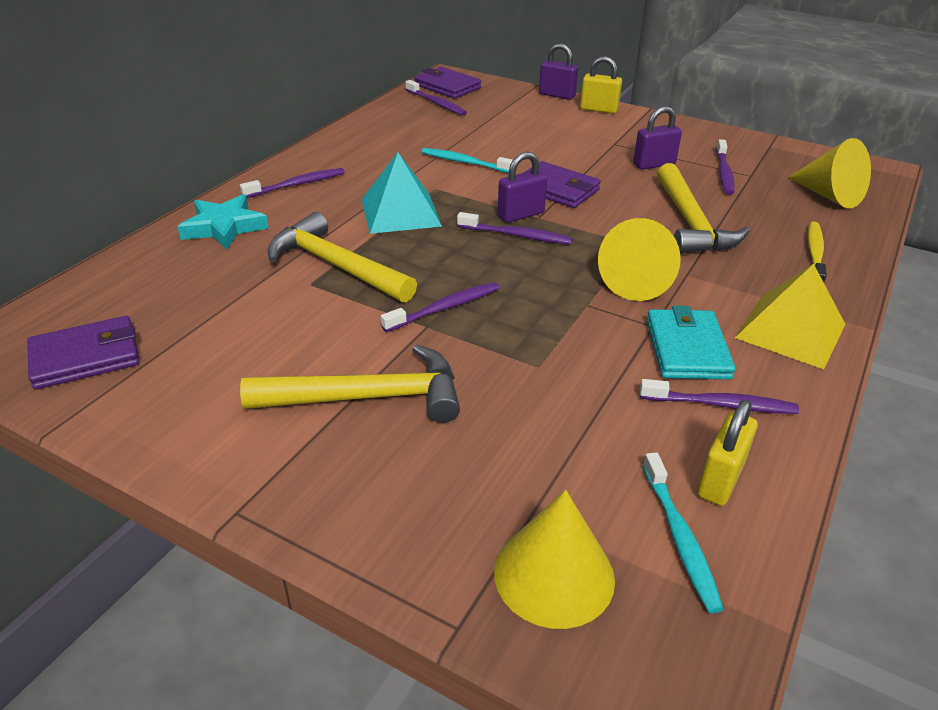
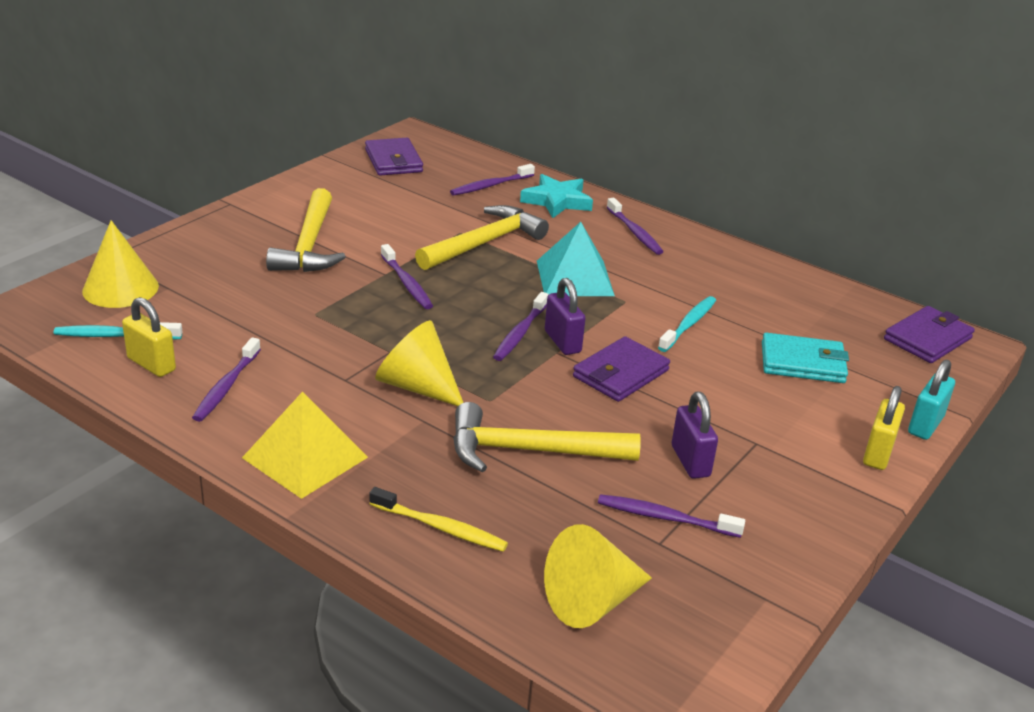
camera: 95 degrees right, 5 degrees down
(436, 103) = (863, 325): purple toothbrush -> purple toothbrush (490, 186)
(557, 95) = (925, 425): purple padlock -> turquoise padlock
(687, 349) = (304, 388): turquoise wallet -> turquoise wallet (802, 363)

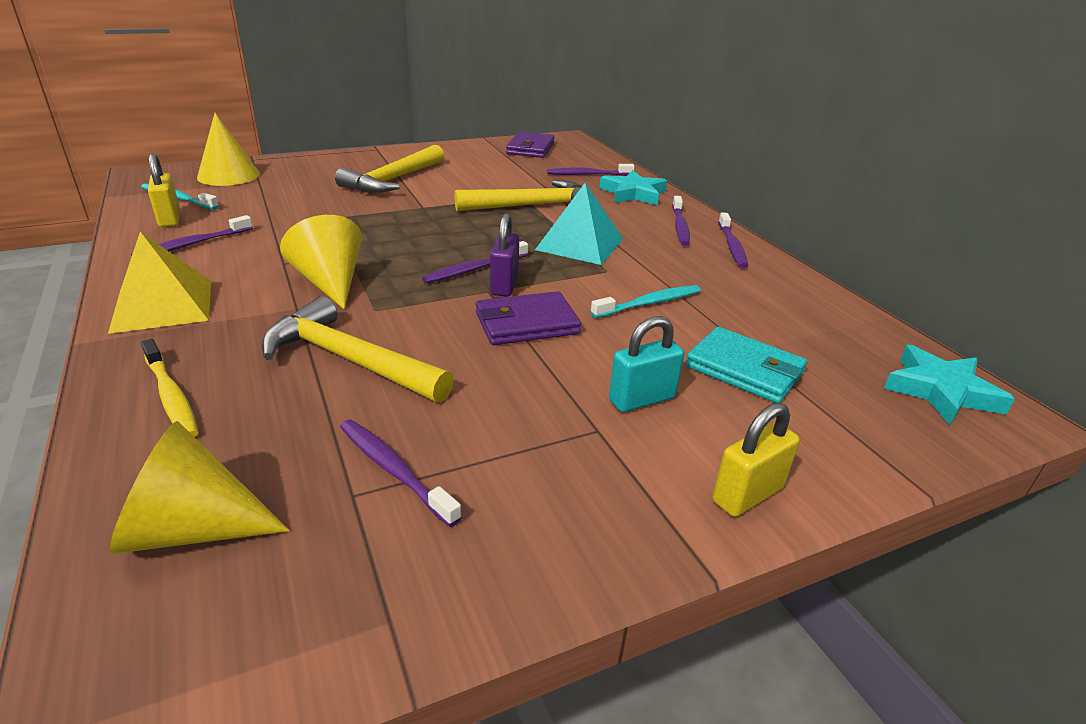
camera: 30 degrees right, 0 degrees up
(407, 283) = (430, 216): purple toothbrush -> purple toothbrush (732, 246)
(690, 461) = (497, 423): purple padlock -> none
(925, 425) = (851, 484): turquoise padlock -> turquoise padlock (642, 399)
(927, 339) = (941, 391): purple wallet -> turquoise star

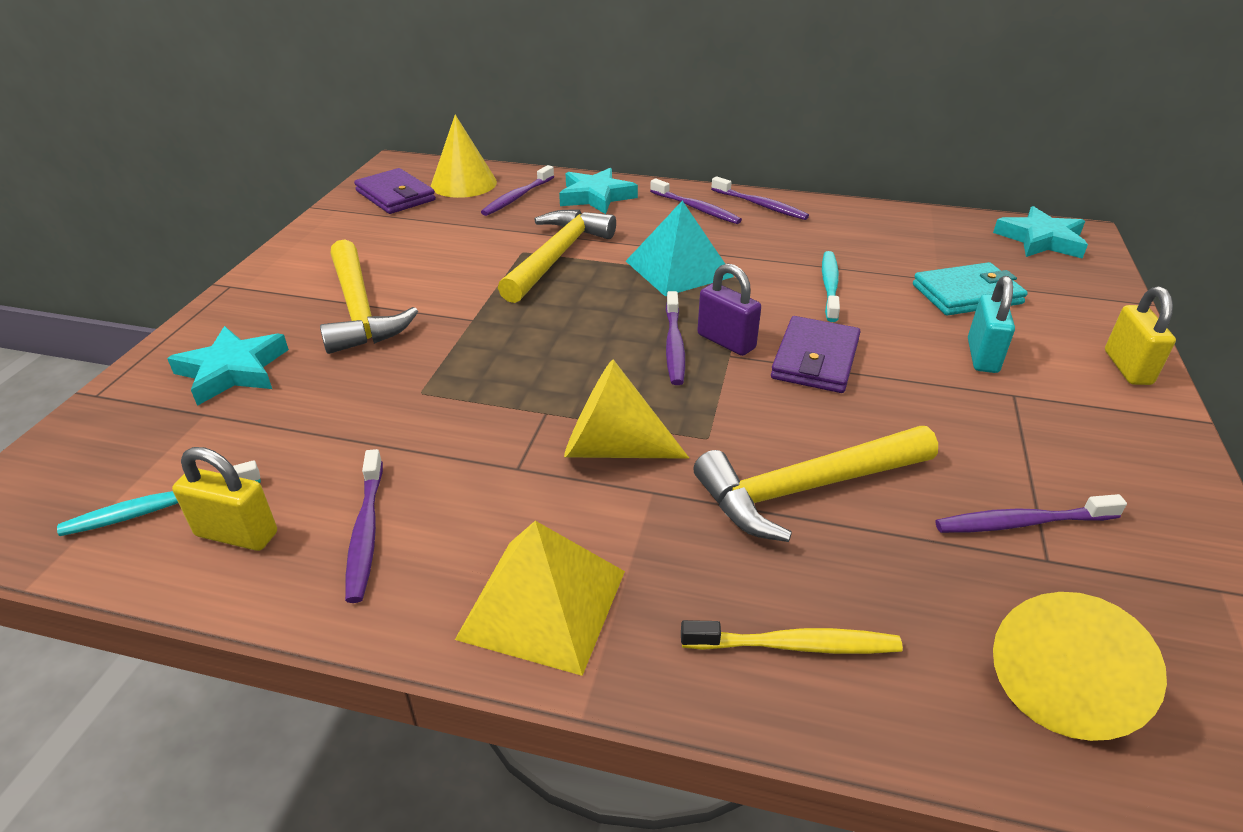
camera: 50 degrees left, 5 degrees up
(228, 175) = (134, 434): yellow cone -> yellow cone (463, 183)
(301, 174) = (232, 371): none -> turquoise star

